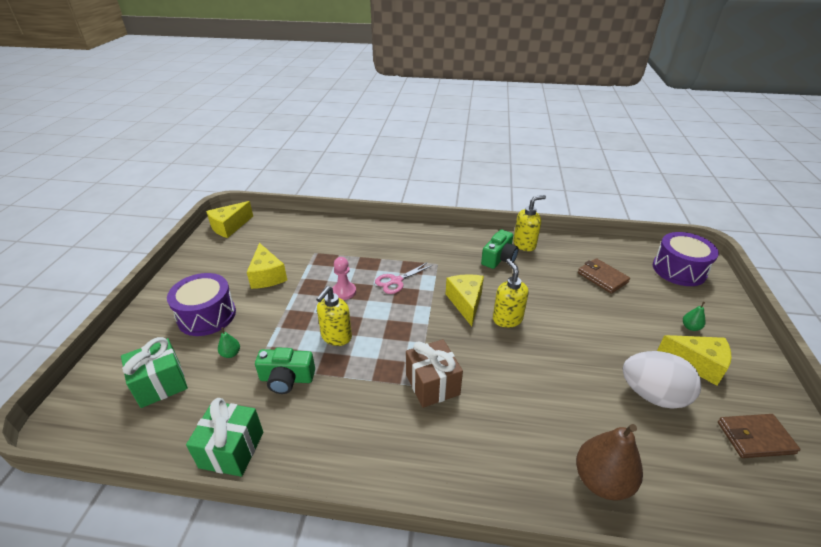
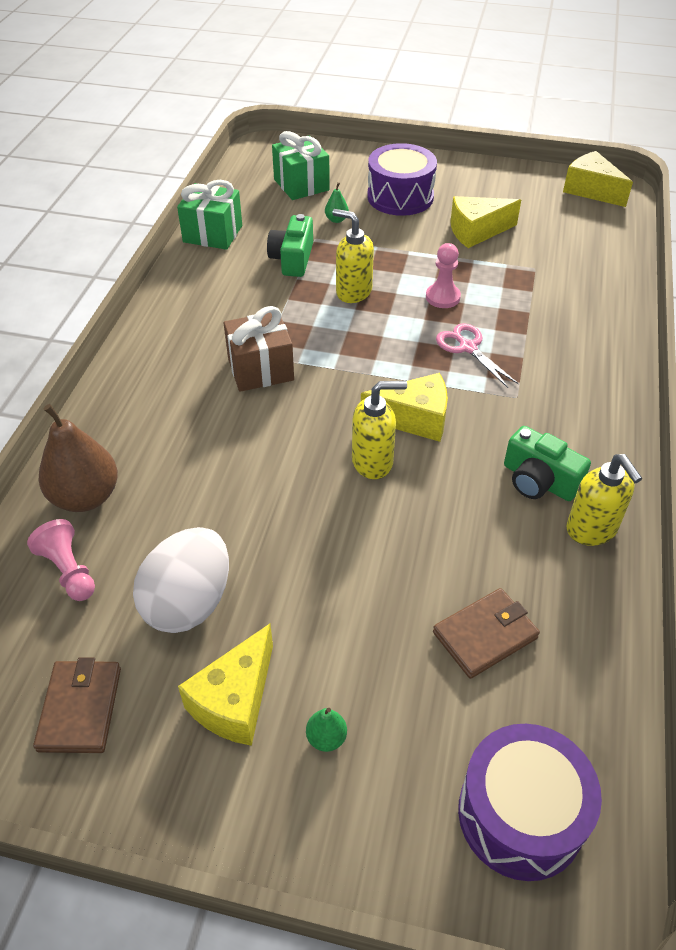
camera: 95 degrees right, 10 degrees up
(670, 473) = (69, 570): none -> pink pawn

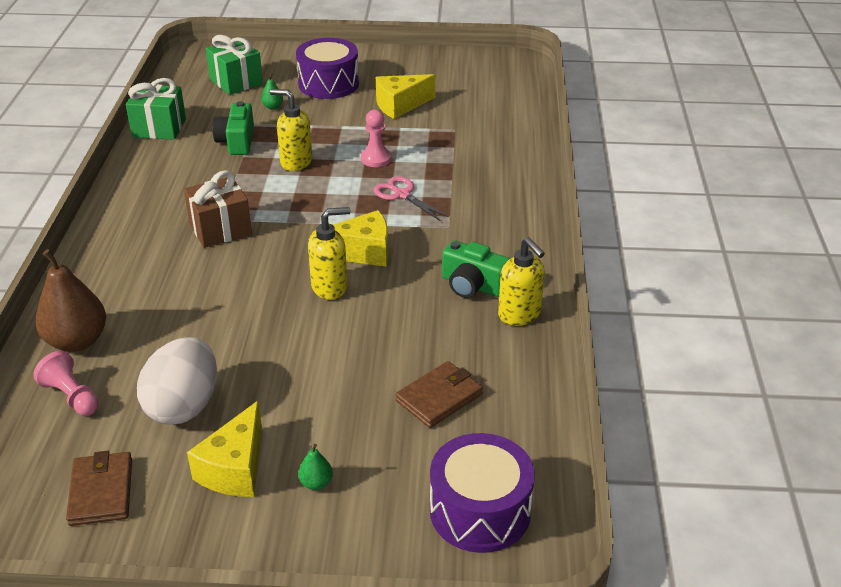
camera: 10 degrees left, 10 degrees down
(591, 190) = (498, 65): yellow cheese -> none

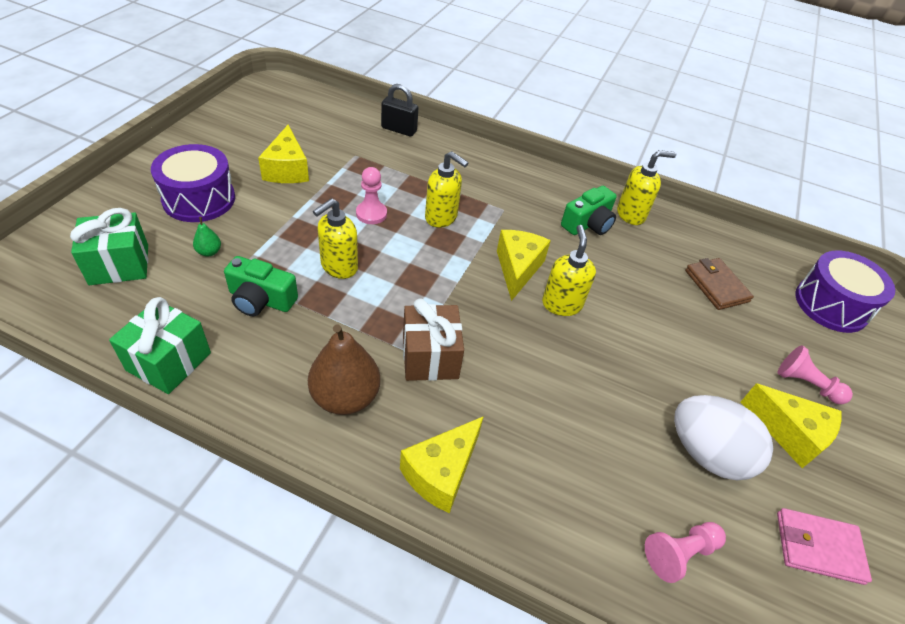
camera: 75 degrees left, 10 degrees up
(77, 341) = (586, 533): brown pear -> brown pear (345, 397)
(101, 491) = (818, 547): brown wallet -> pink wallet
(109, 260) = (441, 473): none -> yellow cheese
(316, 483) = (806, 384): green pear -> pink pawn
(402, 194) = (441, 218): pink scissors -> yellow soap dispenser
(521, 139) = (399, 129): none -> black padlock

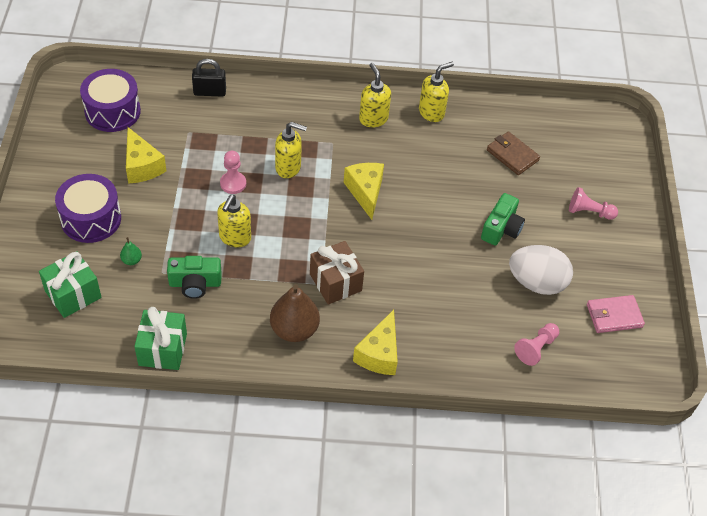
camera: 20 degrees left, 5 degrees up
(561, 304) = (408, 210): yellow soap dispenser -> yellow soap dispenser (373, 119)
(588, 224) = (402, 133): green camera -> green camera (501, 228)
(789, 433) = (584, 251): yellow cheese -> none
(831, 305) = (596, 142): purple drum -> purple drum (112, 111)

